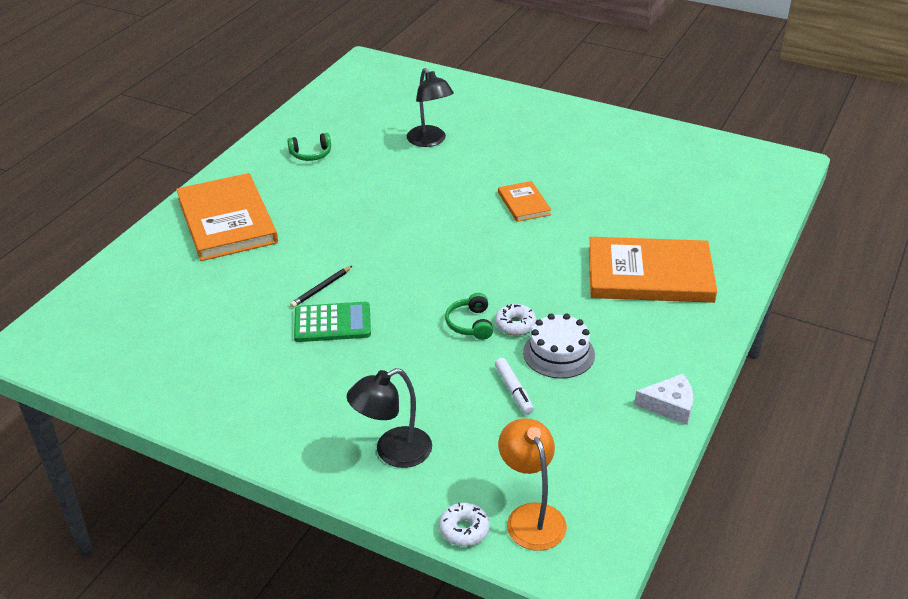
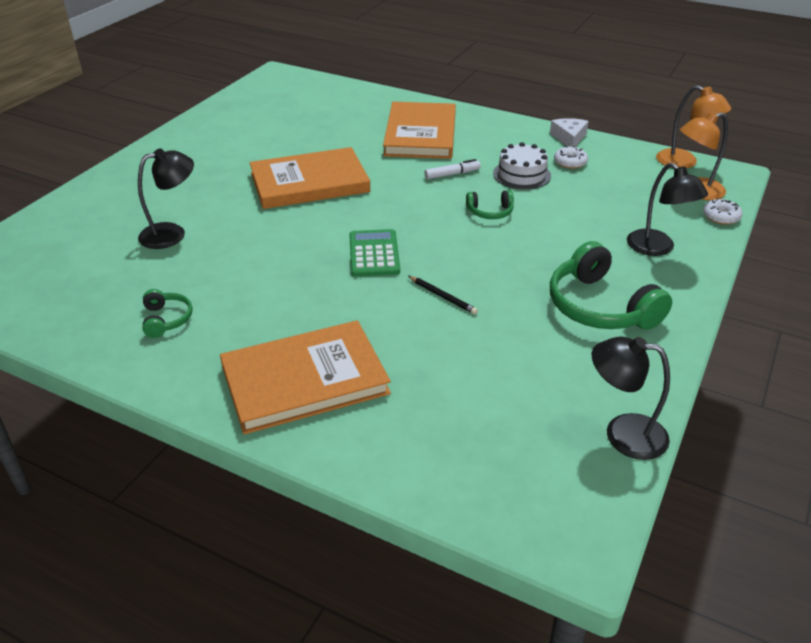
camera: 90 degrees left, 0 degrees up
(119, 383) = (623, 434): none -> black lamp
(290, 390) = (600, 307): none -> green headphones
(332, 323) = (498, 286): green calculator -> green calculator (374, 254)
(513, 390) = (569, 194): white marker -> white marker (452, 174)
(515, 325) = (489, 191): white donut -> white donut (570, 162)
(524, 203) = (309, 183): orange book -> orange book, size x2.05
(616, 521) = (684, 162): none -> orange lamp

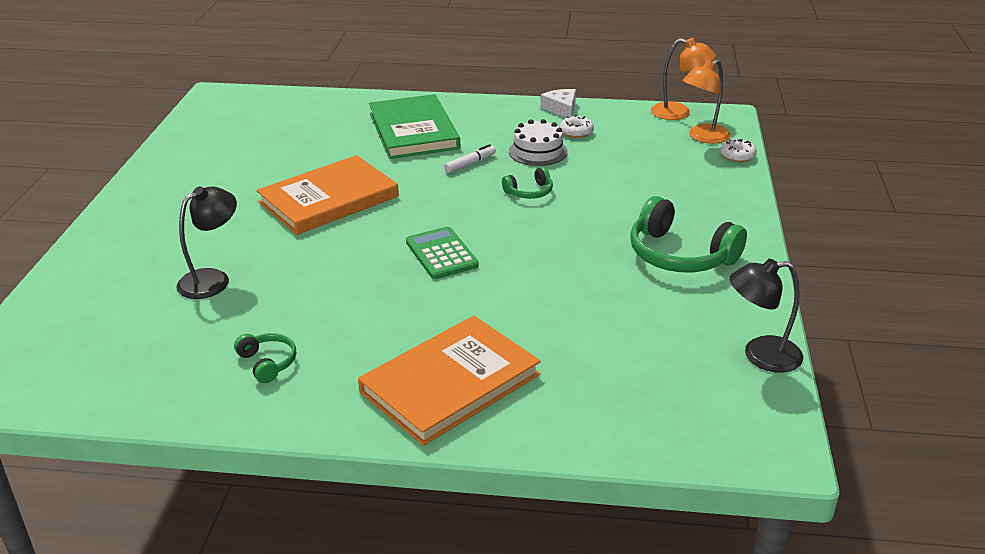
camera: 20 degrees left, 5 degrees down
(420, 134) = (413, 131): orange book -> green book
(442, 296) = (533, 278): black pencil -> none
(657, 248) = (699, 194): black lamp -> none

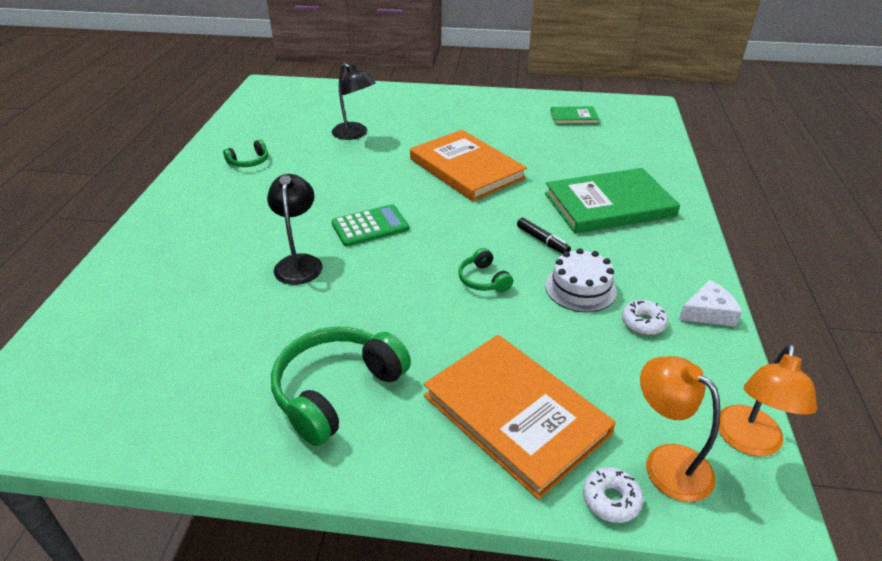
camera: 90 degrees right, 5 degrees up
(227, 135) = (574, 117): none -> green book
(450, 383) = (189, 234): orange book -> orange book (515, 414)
(470, 164) = (542, 241): white marker -> black marker
(760, 355) = (126, 435): black lamp -> black lamp (299, 263)

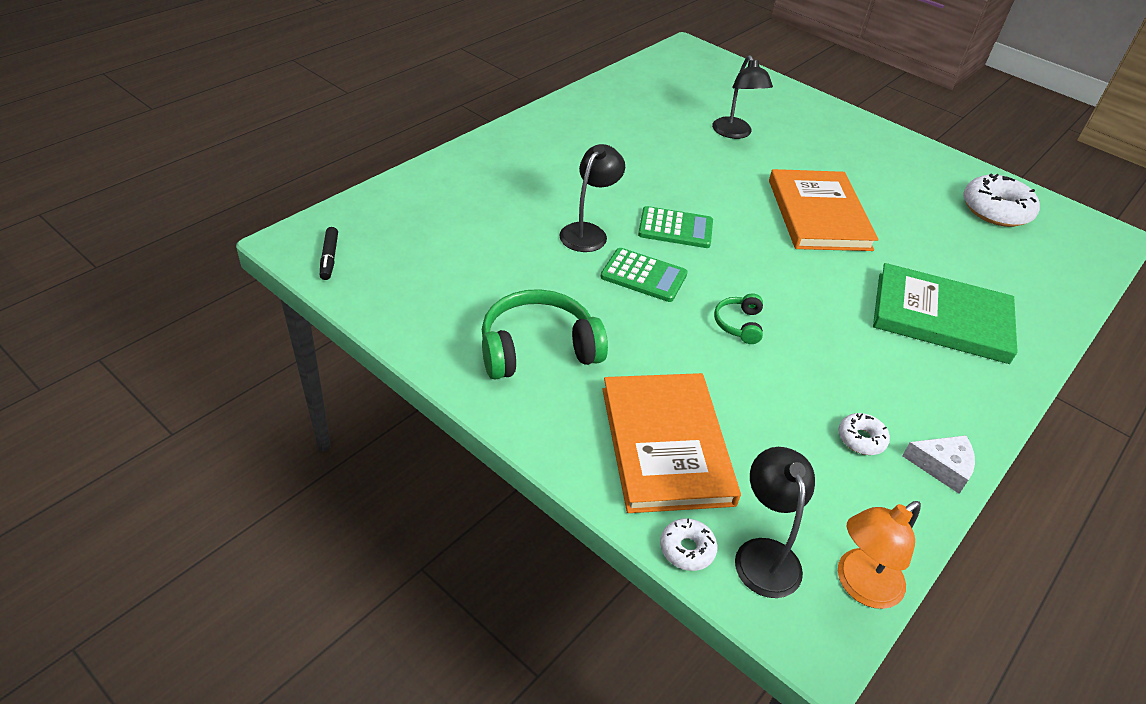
camera: 30 degrees right, 5 degrees up
(249, 162) = (615, 121): green headphones -> none
(376, 277) = (643, 276): none -> green calculator
(542, 241) = (831, 318): black marker -> black marker (329, 258)
(574, 117) = (996, 210): green book -> white donut
(580, 288) = (827, 378): white cake -> none
(666, 462) = (764, 554): orange lamp -> black lamp

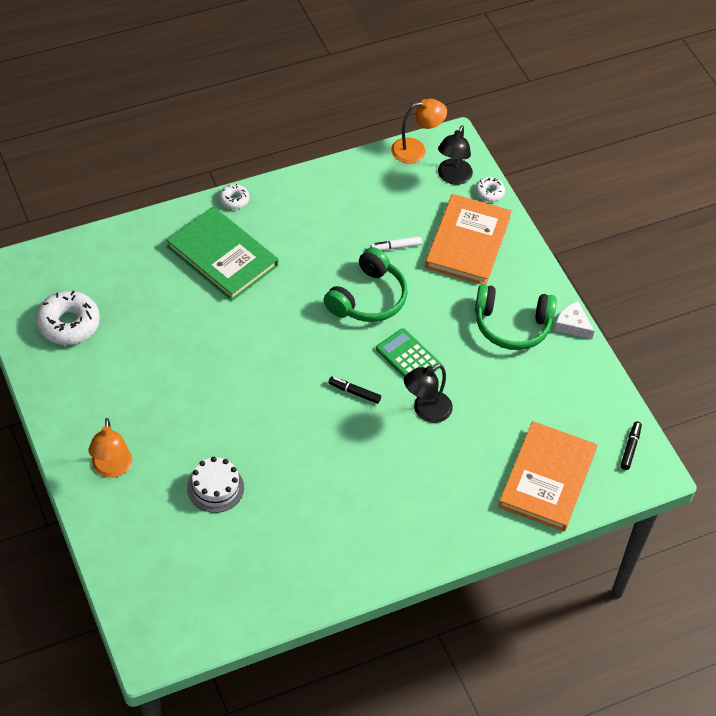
camera: 155 degrees left, 10 degrees up
(675, 228) = (354, 392): green calculator -> black marker
(734, 133) = (215, 487): black lamp -> white cake
(739, 324) = (368, 298): green headphones -> green headphones, size x2.00
(758, 401) = (395, 247): none -> white marker
(818, 214) = (225, 368): orange book -> orange book (547, 478)
(828, 126) = (112, 468): none -> orange lamp
(861, 439) = (353, 207): white donut -> white donut (234, 200)
(942, 466) = (320, 179): white cheese -> white cheese (572, 325)

